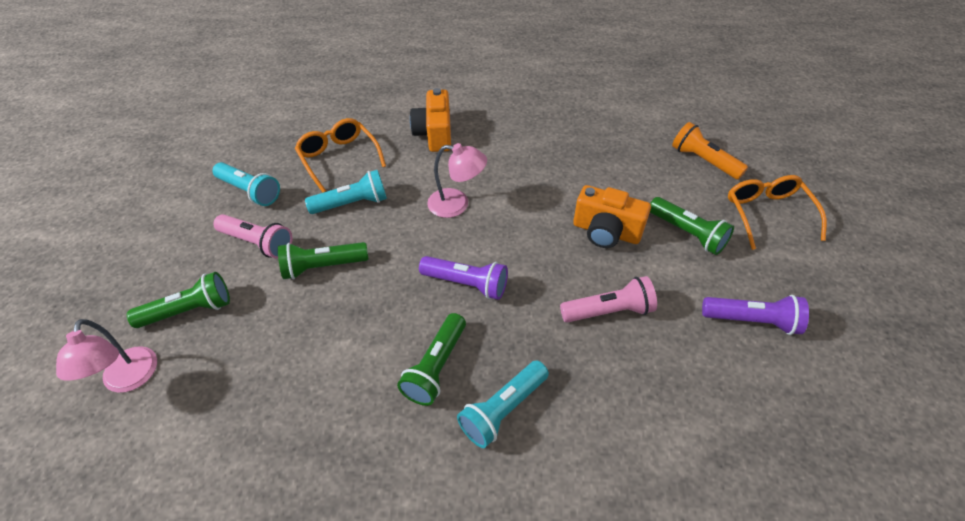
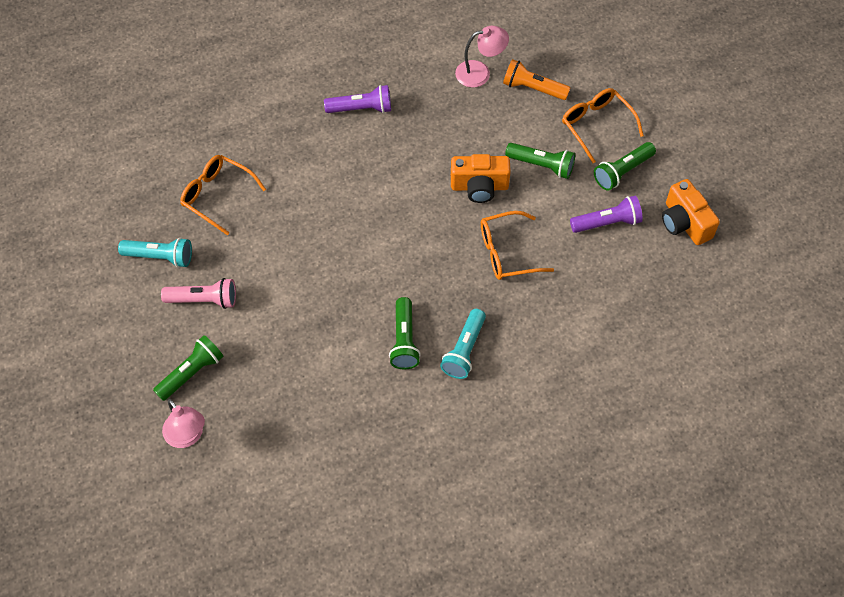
camera: 25 degrees left, 10 degrees up
(323, 267) = (272, 299): green flashlight -> green flashlight (622, 172)
(352, 203) = (259, 235): turquoise flashlight -> none
(434, 134) = (289, 139): orange camera -> orange camera (684, 223)
(457, 204) = (348, 204): pink lamp -> pink lamp (480, 73)
(467, 284) = (393, 270): purple flashlight -> purple flashlight (361, 108)
(609, 311) = (506, 253): pink flashlight -> orange glasses

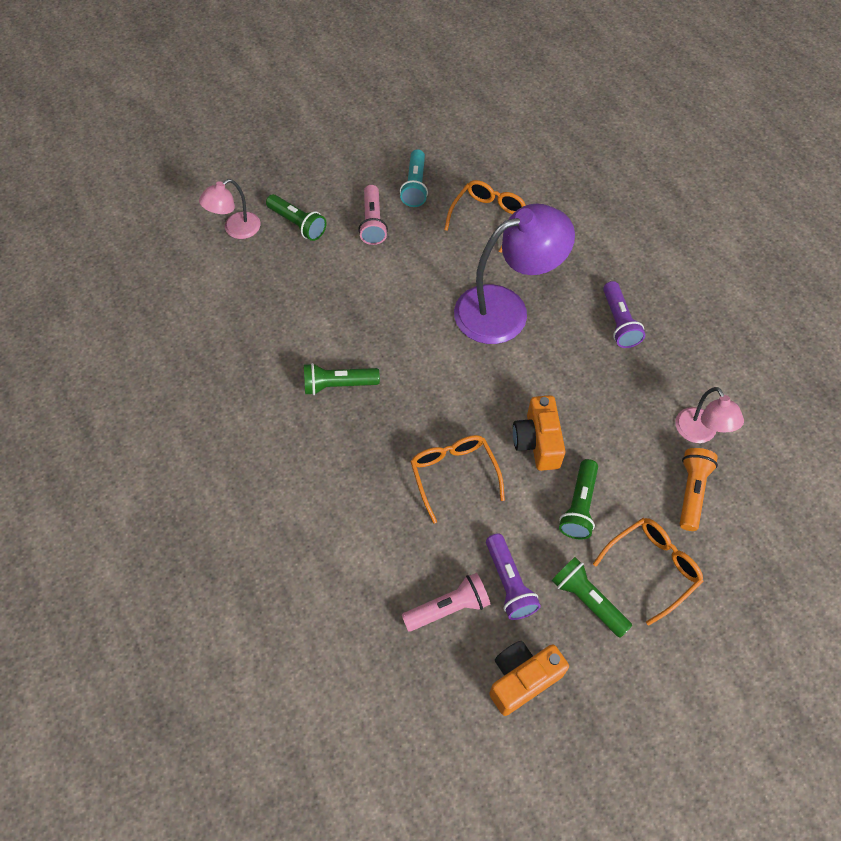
camera: 85 degrees right, 0 degrees up
(334, 194) = (505, 309): none -> purple lamp
(464, 350) = (329, 440): turquoise flashlight -> none
(627, 267) = (448, 607): none -> pink flashlight

